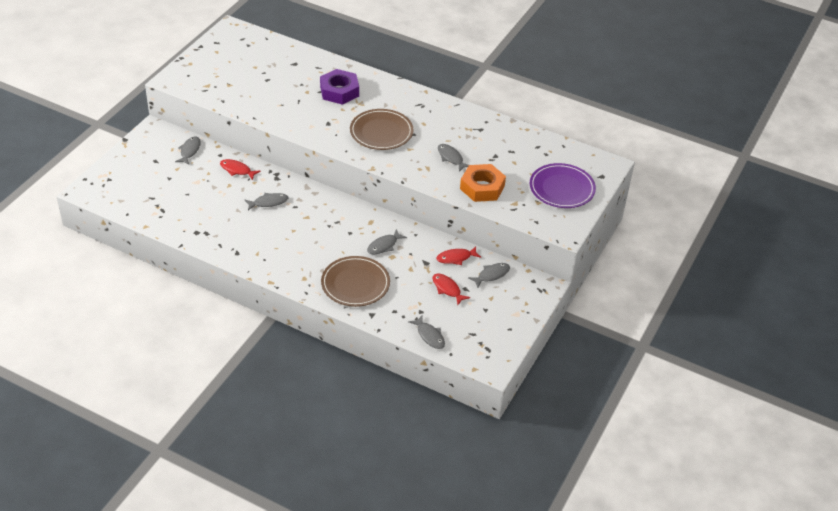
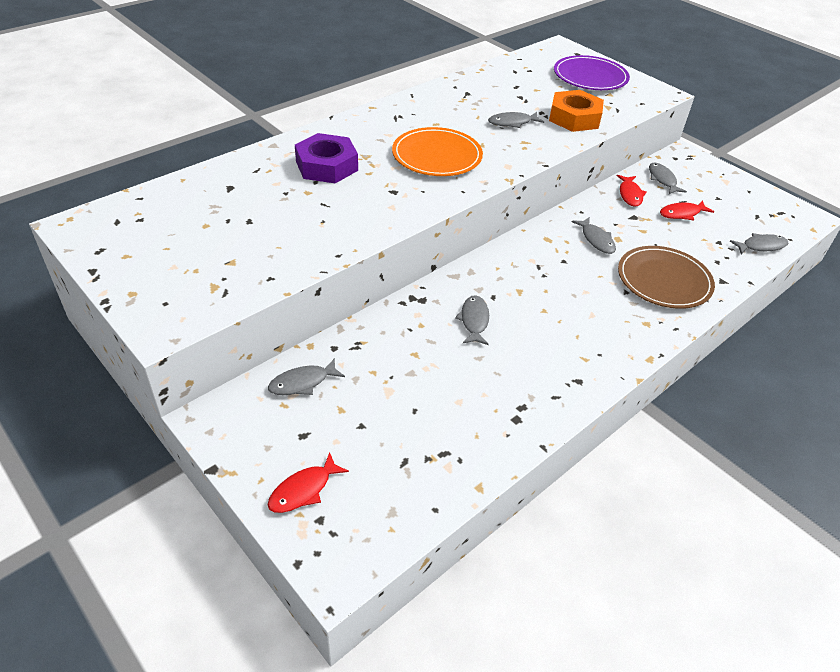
camera: 70 degrees left, 0 degrees up
(189, 151) = (302, 383): grey fish -> grey fish turned 60 degrees counterclockwise
(237, 170) = (383, 337): red fish -> red fish (303, 490)
(381, 132) = (437, 156): brown plate -> orange plate

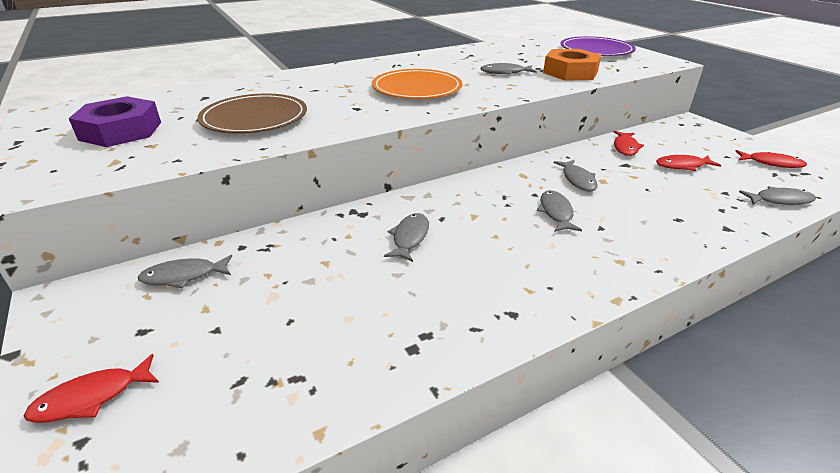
camera: 15 degrees right, 10 degrees down
(327, 166) = (306, 89): purple nut -> purple nut (121, 131)
(662, 179) = (664, 138): grey fish -> grey fish (556, 212)
(664, 280) = (651, 221): brown plate -> brown plate (254, 118)
(754, 203) = (771, 163): none -> red fish

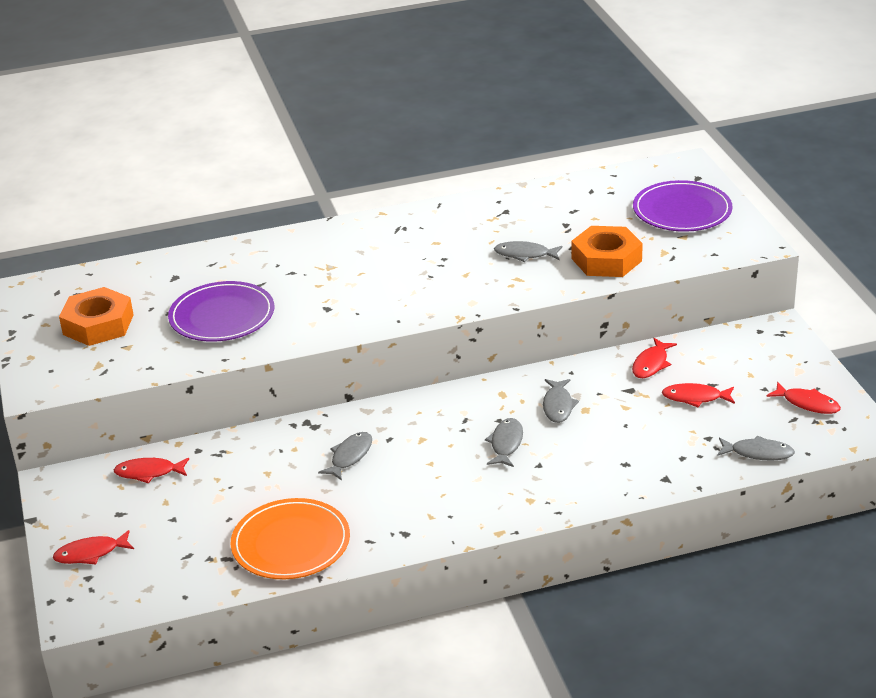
camera: 15 degrees right, 0 degrees up
(121, 131) = (98, 325): purple nut -> orange nut
(184, 276) = (149, 472): grey fish -> red fish
(254, 118) = (222, 316): brown plate -> purple plate
(417, 88) = (404, 278): orange plate -> orange plate (291, 543)

